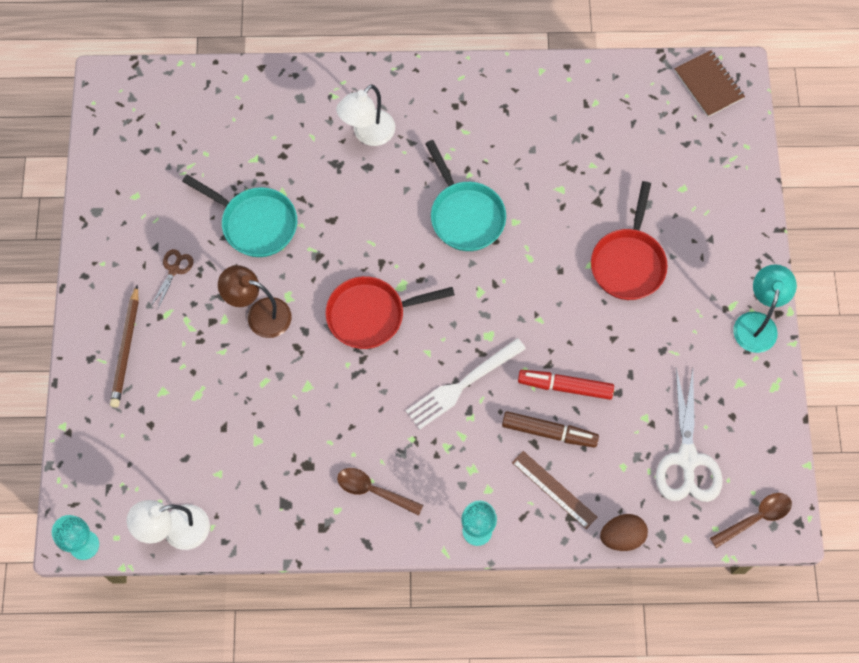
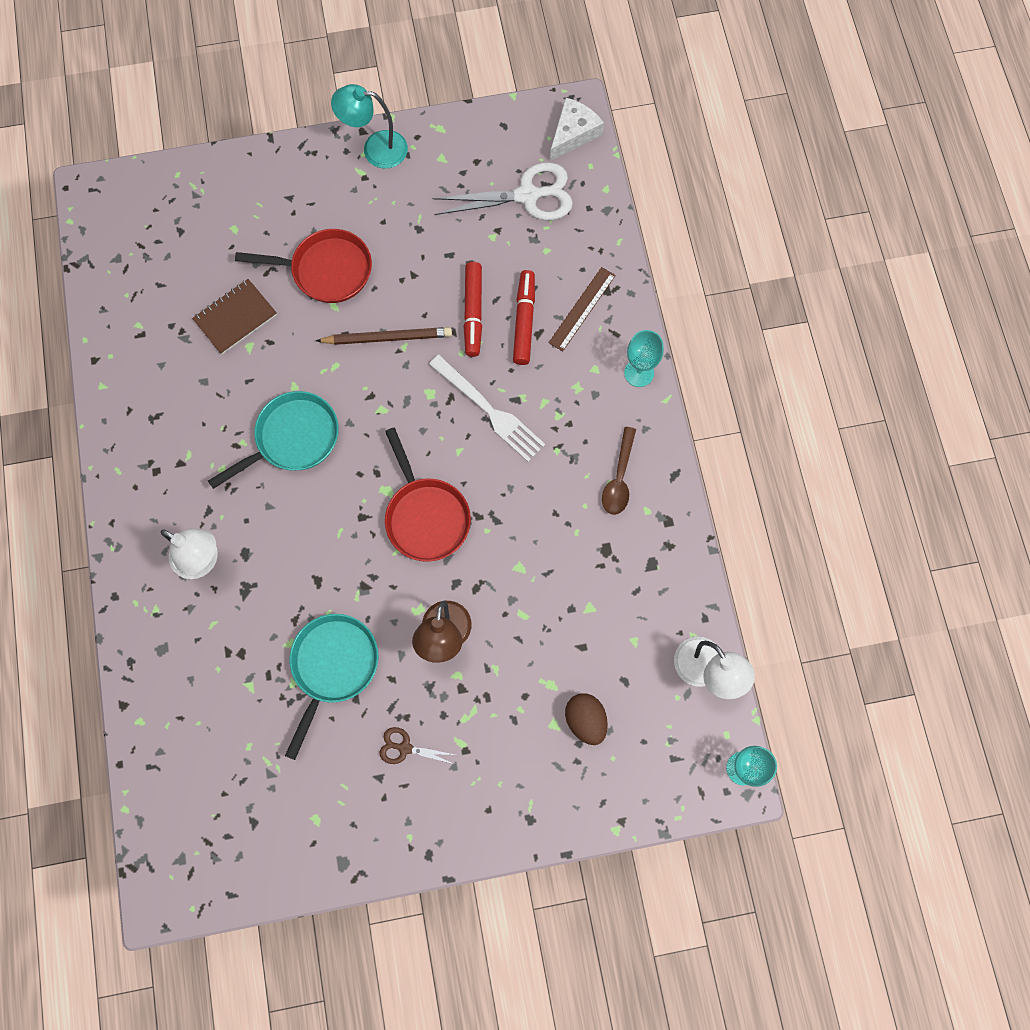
camera: 100 degrees left, 5 degrees up
(126, 349) = (511, 780): brown pencil -> brown pencil (387, 338)
(549, 432) = (524, 321): brown marker -> red marker
(622, 536) = (615, 243): brown egg -> brown egg (585, 720)
(708, 84) = (105, 216): brown notebook -> brown notebook (235, 317)
(755, 518) = (573, 133): brown spoon -> white cheese

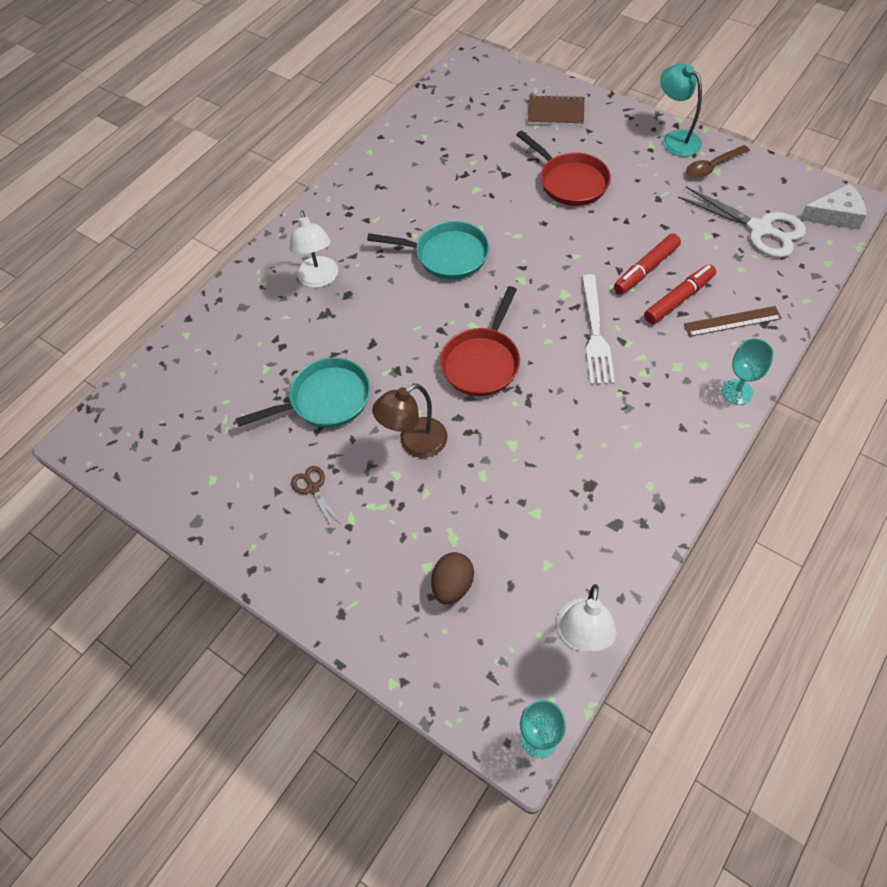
camera: 50 degrees right, 15 degrees down
(235, 317) = (485, 169): brown notebook -> brown notebook (556, 112)
(387, 338) = (569, 243): brown pencil -> none
(619, 478) = (649, 447): brown spoon -> brown spoon (712, 166)

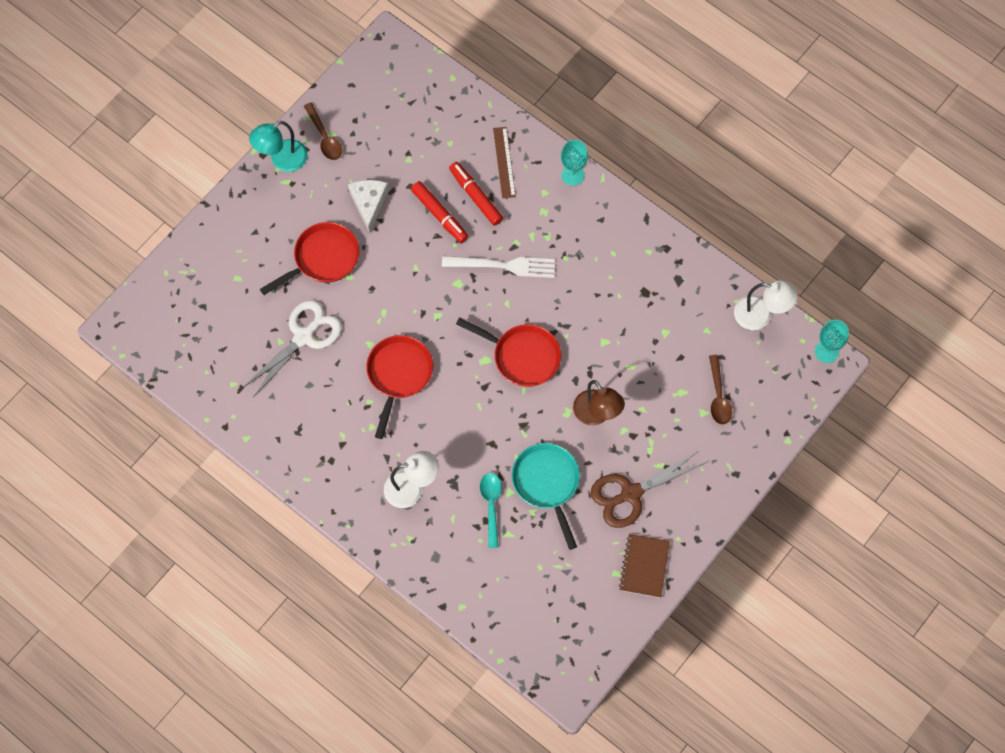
camera: 90 degrees left, 10 degrees up
(299, 349) = (491, 506): none -> turquoise spoon
(313, 488) = (631, 493): brown scissors -> brown scissors, size x2.06
(447, 255) = (398, 375): turquoise pan -> red pan
(452, 585) = (718, 396): brown egg -> brown spoon
(556, 112) = (222, 257): brown notebook -> brown notebook (644, 566)
(760, 229) = (407, 118): white scissors -> white scissors (303, 337)
(835, 215) = (400, 58): white cheese -> white cheese (369, 203)

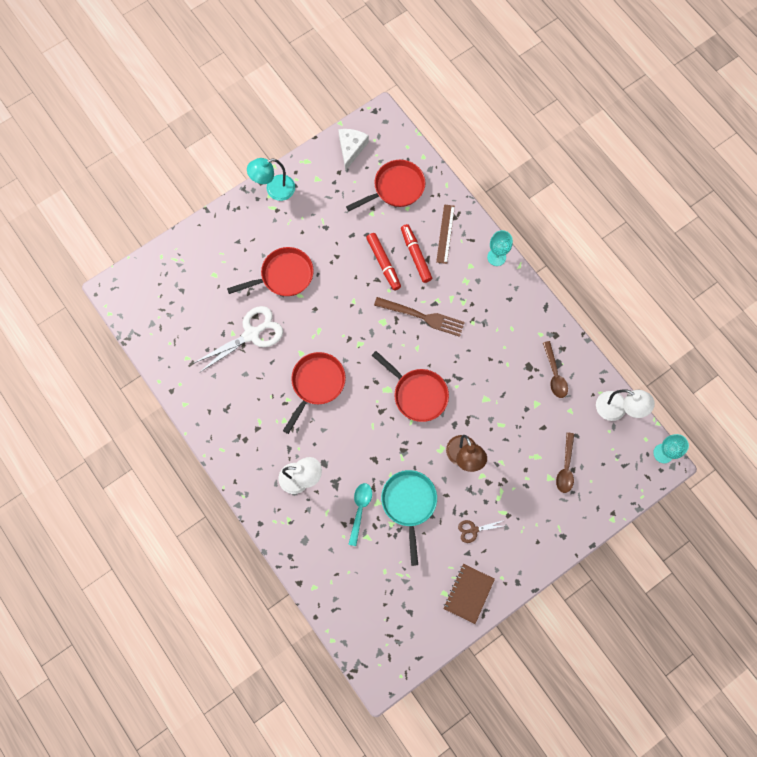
camera: 15 degrees right, 5 degrees up
(324, 137) = (312, 180): brown spoon -> brown spoon (554, 374)
(369, 203) = (331, 240): white cheese -> white cheese (351, 148)
(429, 123) = (396, 188): none -> red pan
(504, 265) = (423, 317): white fork -> brown fork
(631, 493) = (473, 530): brown scissors -> brown scissors, size x0.49

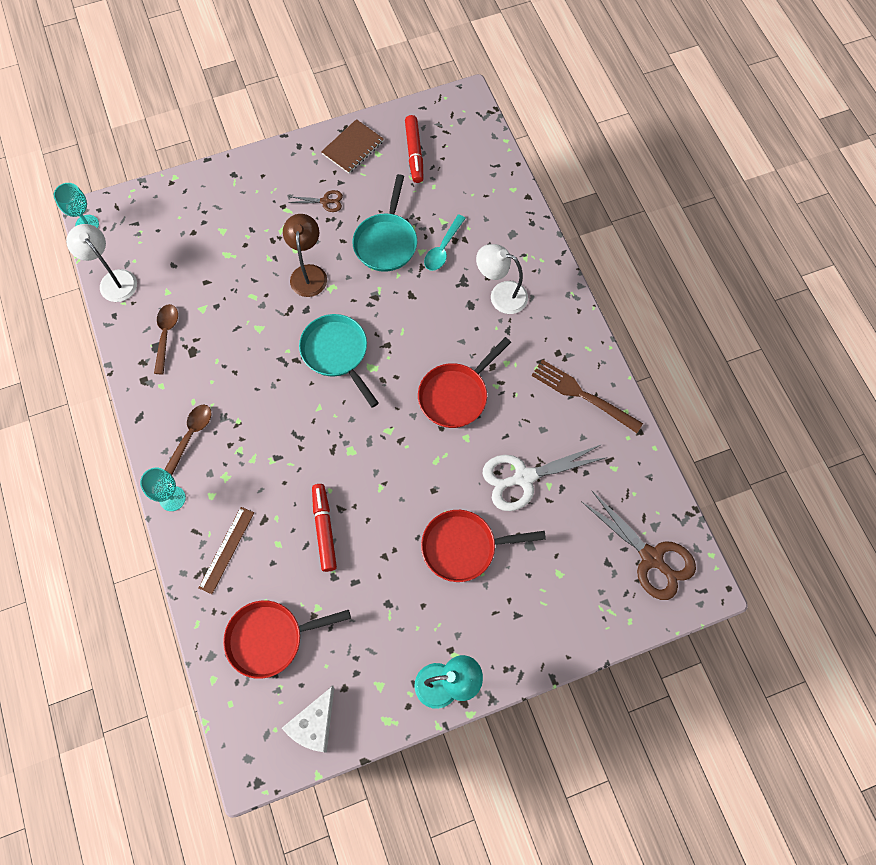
camera: 165 degrees left, 5 degrees down
(151, 301) = (651, 558): none -> brown scissors
(416, 255) = (277, 529): red marker -> red marker (414, 153)
(417, 394) = (337, 353): red pan -> turquoise pan
(423, 317) = (297, 444): brown fork -> brown fork (581, 394)
(565, 467) = (200, 236): brown spoon -> brown spoon (191, 435)

